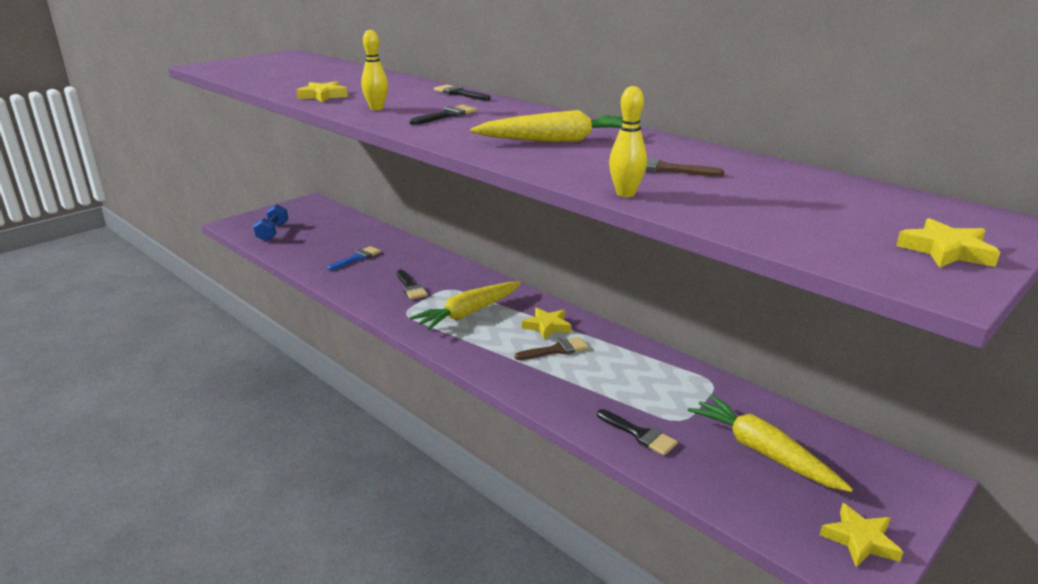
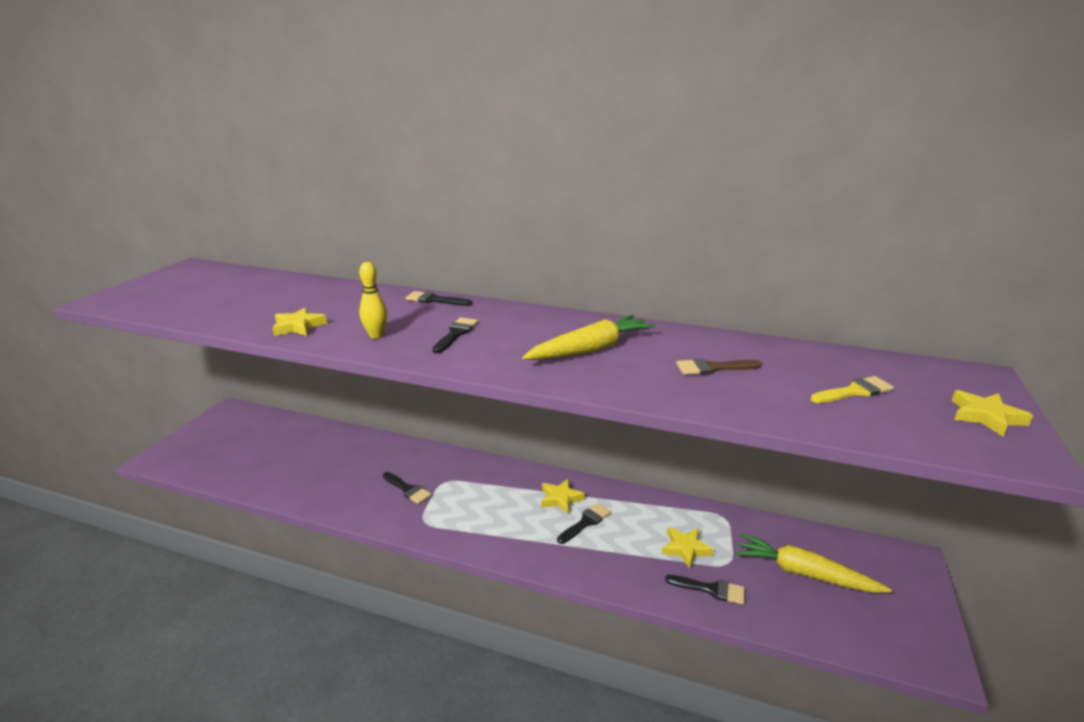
camera: 25 degrees left, 0 degrees up
(272, 232) = (212, 459): blue dumbbell -> none
(357, 258) = (329, 469): blue brush -> none
(468, 313) = (483, 504): yellow carrot -> none
(556, 350) = (586, 522): brown brush -> black brush
(625, 194) = (719, 407): yellow bowling pin -> none
(804, 208) = (854, 391): none -> yellow brush
(860, 540) = (918, 631): yellow star -> yellow star (685, 549)

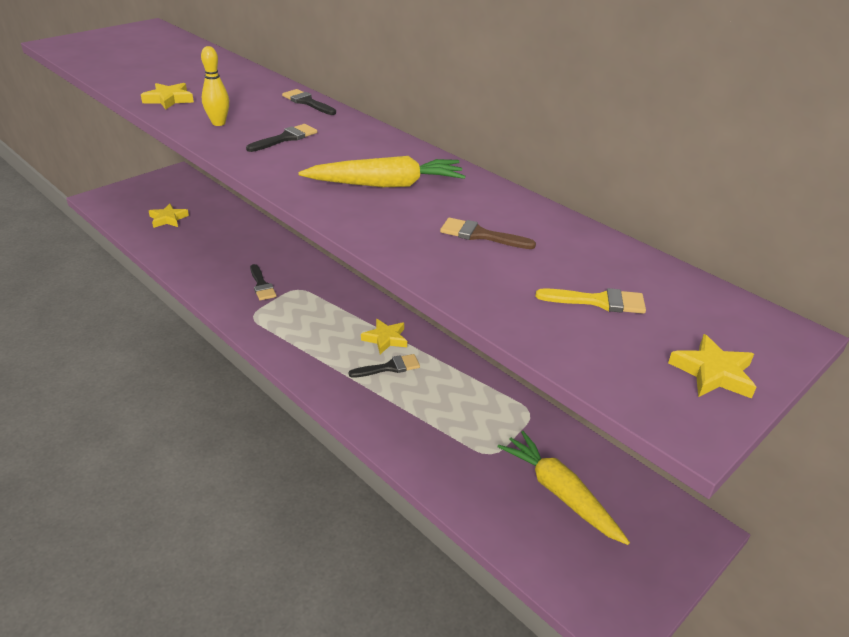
camera: 25 degrees right, 10 degrees up
(685, 549) = (461, 425): yellow star -> yellow star (168, 219)
(711, 589) = (450, 468): black brush -> none

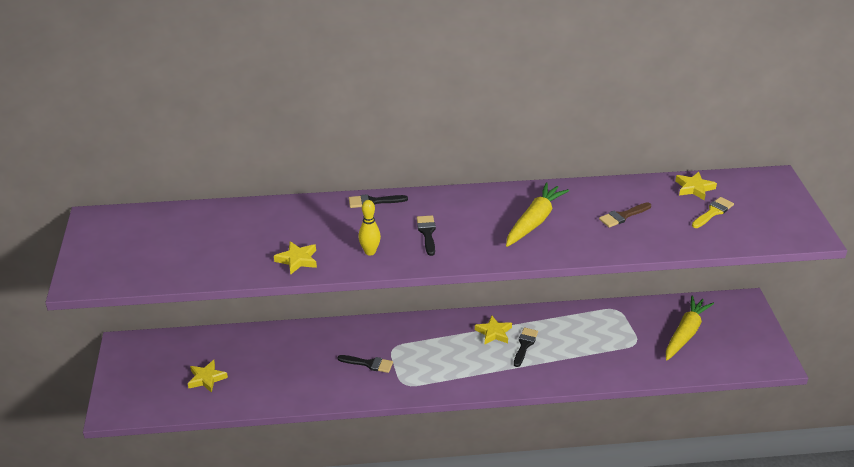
camera: 50 degrees left, 0 degrees up
(560, 493) = (685, 333): yellow carrot -> yellow carrot turned 120 degrees clockwise
(713, 373) = (787, 212): yellow star -> yellow star (694, 188)

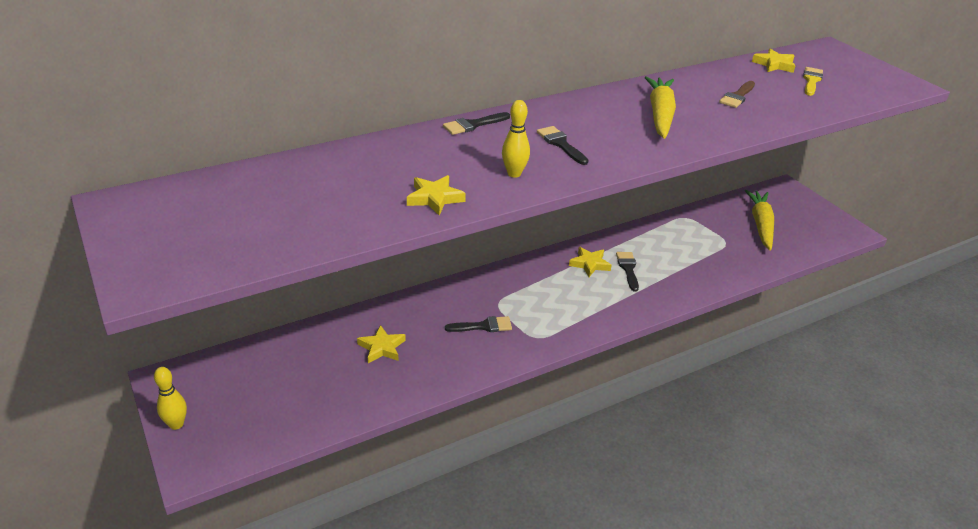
camera: 25 degrees left, 0 degrees up
(115, 378) = (176, 424): none -> yellow bowling pin
(206, 378) = (300, 392): yellow star -> yellow star (382, 347)

